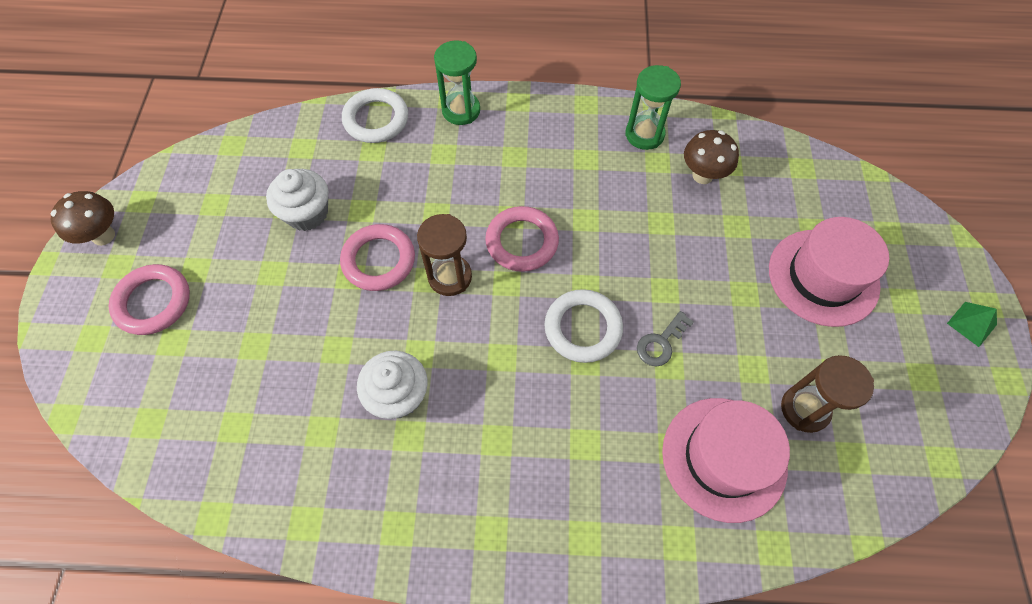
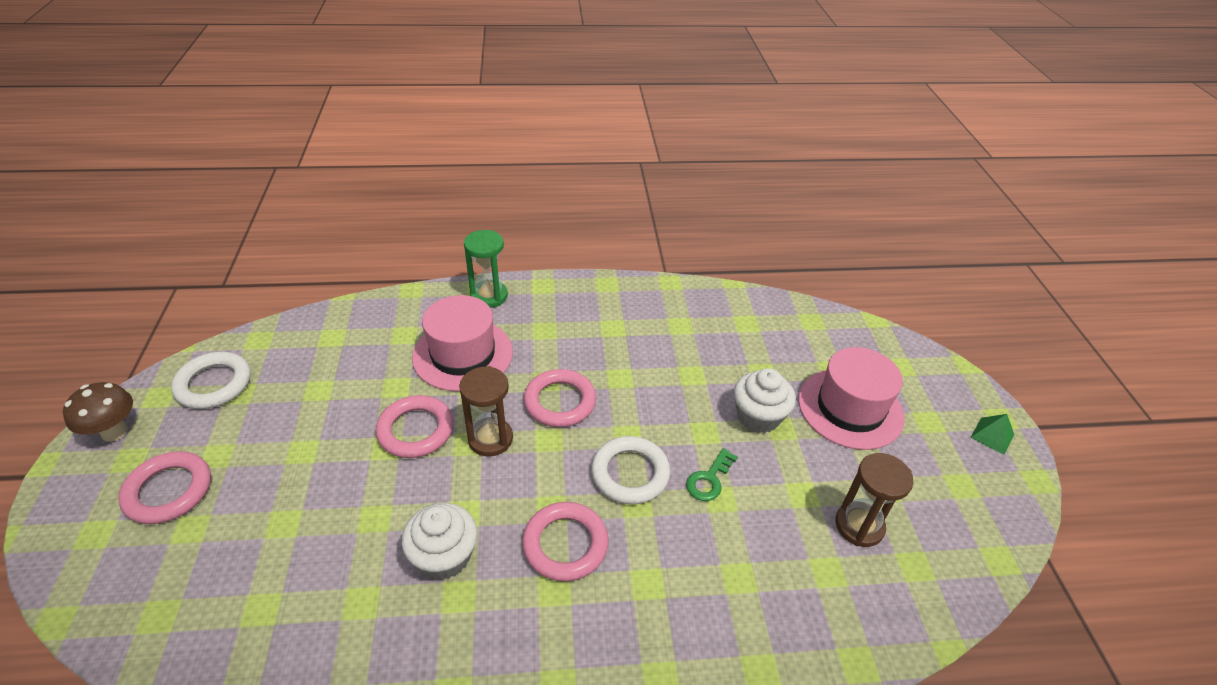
camera: 10 degrees left, 20 degrees down
(307, 213) = (338, 394): white cupcake -> white cupcake (758, 416)
(376, 119) = (406, 308): white ring -> white ring (214, 384)
(511, 396) = (565, 544): none -> pink ring
(644, 134) = (664, 304): green hourglass -> none
(661, 343) = (709, 479): grey key -> green key
(702, 175) = (723, 333): brown mushroom -> none
(724, 458) = (790, 581): pink hat -> pink hat (463, 354)

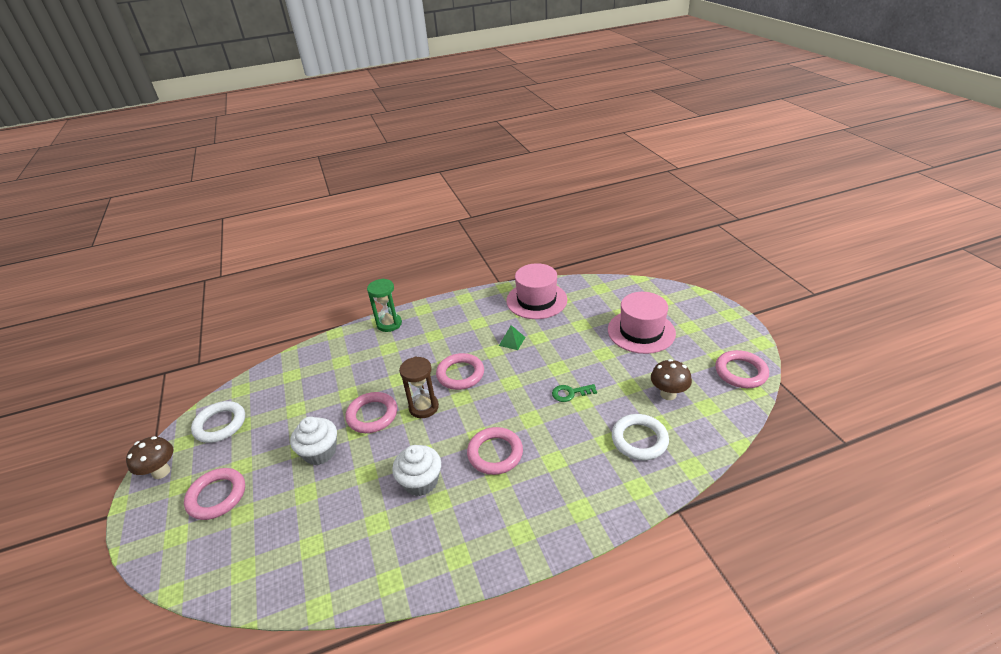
camera: 10 degrees left, 5 degrees down
(463, 354) = (385, 363): pink hat -> pink hat (536, 300)
(630, 473) = (520, 403): white ring -> white ring (639, 440)
(709, 479) = (570, 393): green key -> green key turned 60 degrees clockwise
(758, 416) = (587, 350): white cupcake -> white cupcake (320, 452)
(859, 526) = (668, 394): brown hourglass -> brown mushroom
(988, 522) = (740, 372): none -> pink ring
(992, 435) = (728, 325): green pyramid -> green pyramid (512, 341)

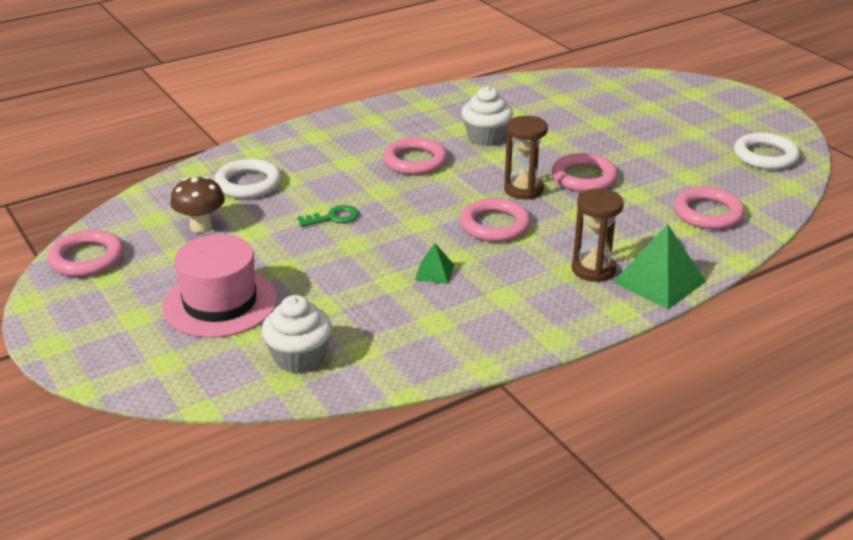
camera: 165 degrees right, 5 degrees down
(161, 472) = (773, 121): brown mushroom -> none
(217, 496) = (689, 113): pink ring -> pink ring (708, 213)
(320, 452) = (616, 147): white cupcake -> white cupcake (299, 357)
(389, 324) = (659, 281): green hourglass -> green pyramid
(419, 335) = (593, 269): none -> brown hourglass
(536, 300) = (410, 344): pink hat -> none

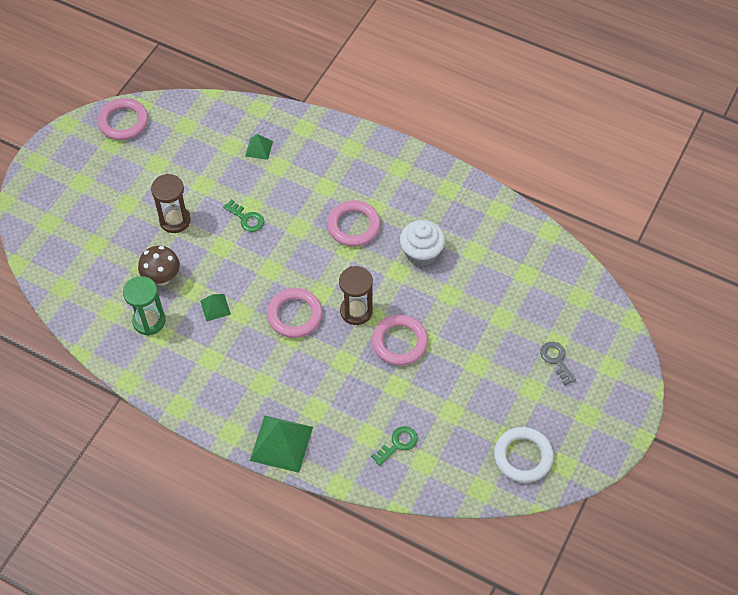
camera: 60 degrees right, 25 degrees up
(201, 227) = (192, 155): brown mushroom -> brown mushroom (162, 278)
(220, 303) = (117, 214): pink hat -> none
(248, 184) = (259, 148): white ring -> green pyramid
(299, 357) = (86, 283): white cupcake -> none
(408, 325) = (149, 321): none -> green hourglass
(593, 269) = (273, 397): brown hourglass -> brown hourglass (175, 220)
(669, 112) = (556, 360): none -> grey key
(708, 213) = (398, 444): pink ring -> green key

